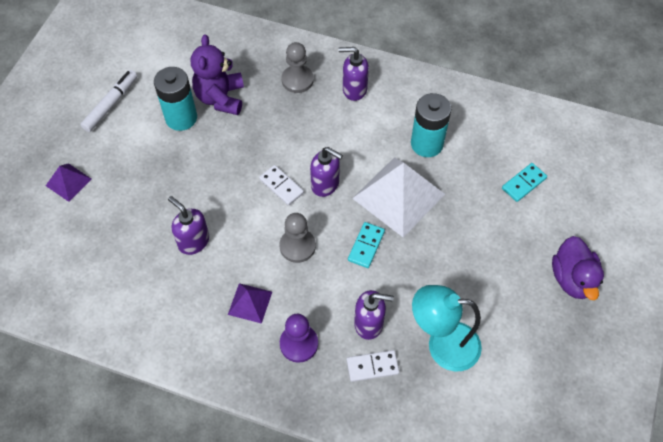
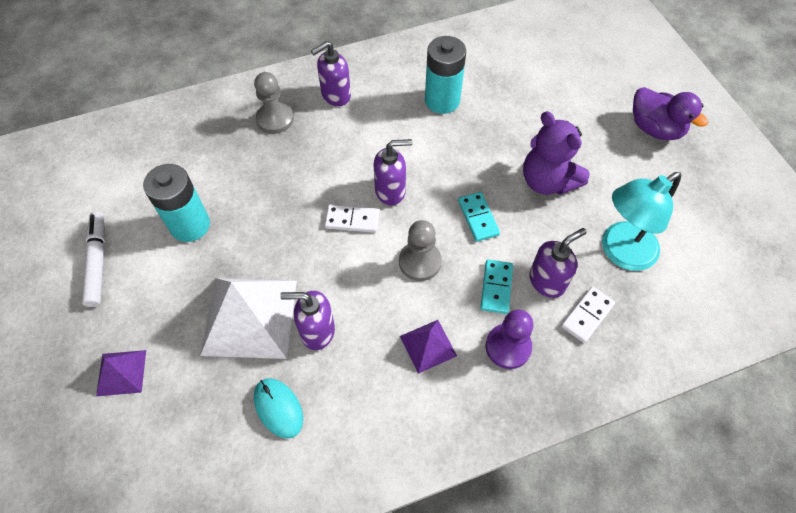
camera: 40 degrees left, 0 degrees up
(130, 270) = (278, 408): none -> turquoise mouse
(220, 98) = (214, 181): purple teddy bear -> purple teddy bear (547, 181)
(398, 196) = (462, 158): white pyramid -> white pyramid (249, 317)
(523, 183) = (547, 82): turquoise domino -> turquoise domino (496, 287)

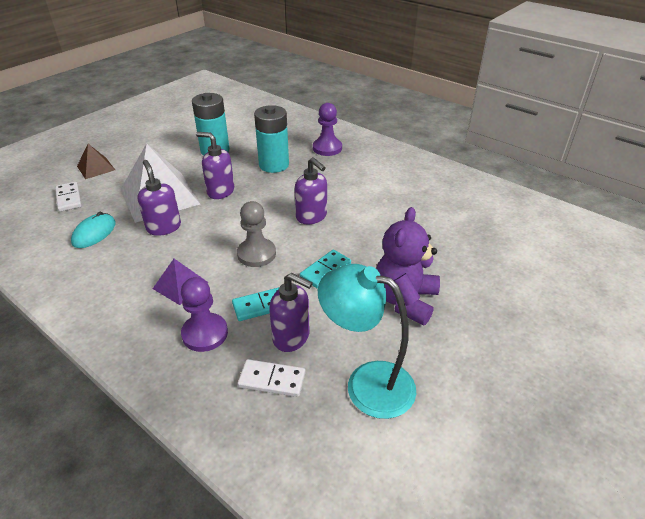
camera: 60 degrees right, 20 degrees down
(98, 262) = (167, 133): white marker -> none
(121, 372) = (96, 168): purple pyramid -> brown pyramid
(275, 119) = (327, 148): grey pawn -> purple pawn
(335, 95) = (374, 163): purple soap dispenser -> purple soap dispenser (220, 191)
(352, 220) = (269, 209): white domino -> white domino (68, 198)
(442, 100) = (427, 210): turquoise battery -> turquoise battery (274, 165)
(655, 129) = (560, 362): purple duck -> none

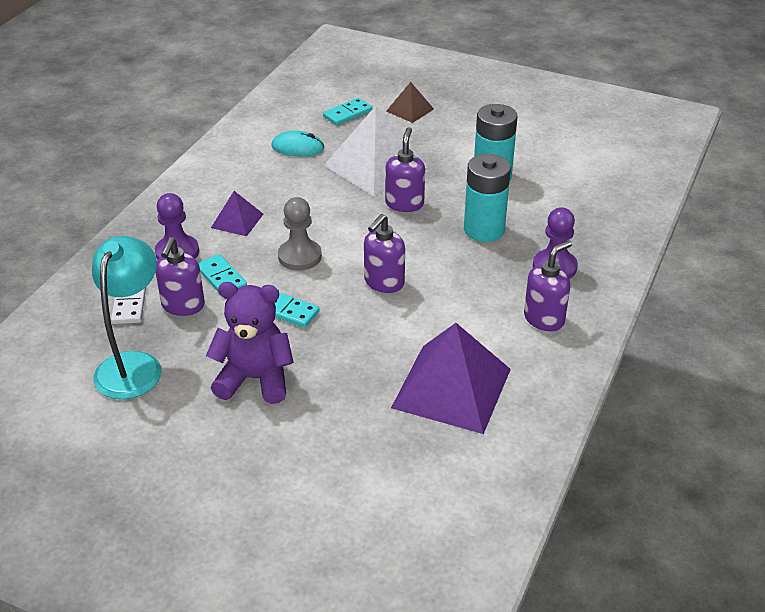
camera: 75 degrees right, 0 degrees up
(68, 198) = (347, 114): white domino -> turquoise domino
(164, 227) = (322, 185): purple soap dispenser -> purple soap dispenser (544, 319)
(433, 207) = (451, 388): none -> purple pyramid

